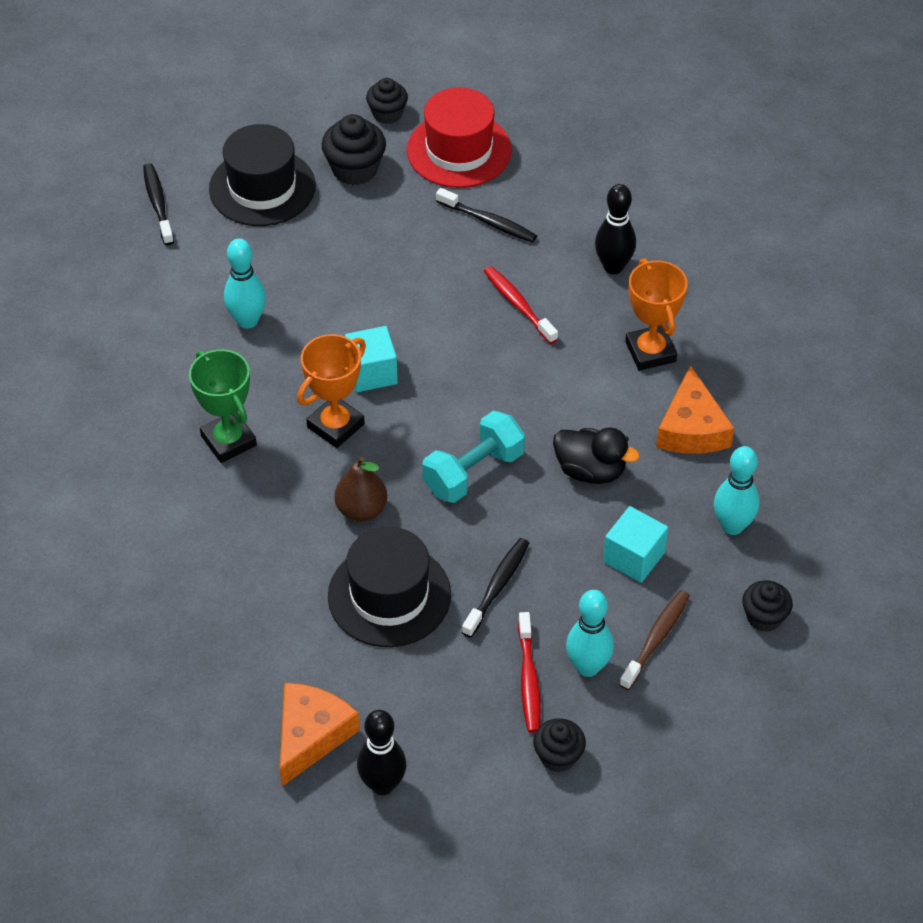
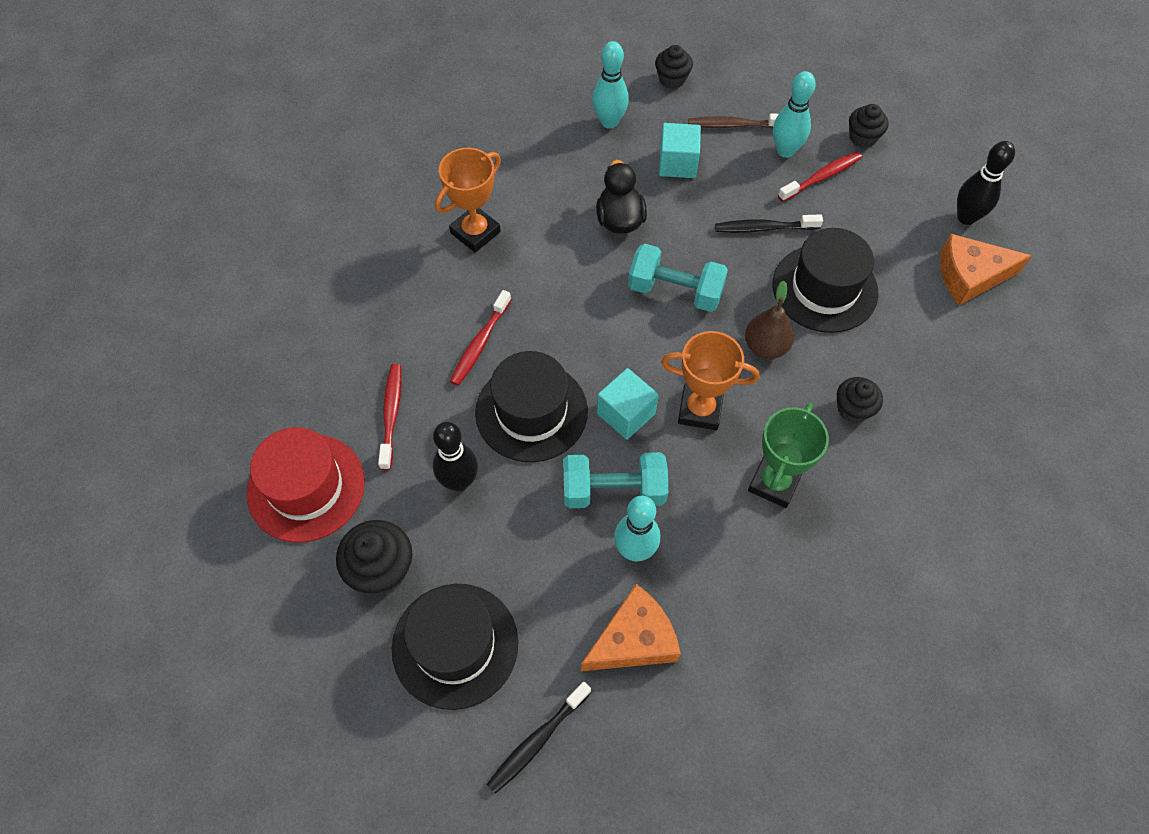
camera: 120 degrees left, 10 degrees up
(308, 331) = (613, 490): none -> turquoise dumbbell
(387, 114) = (282, 583): black cupcake -> black cupcake (853, 409)
(423, 311) = (531, 411): none -> black hat
(488, 222) = (391, 414): black toothbrush -> red toothbrush
(613, 267) = (394, 296): black bowling pin -> black bowling pin (459, 481)
(691, 428) = (536, 177): orange cheese -> orange cheese (634, 639)

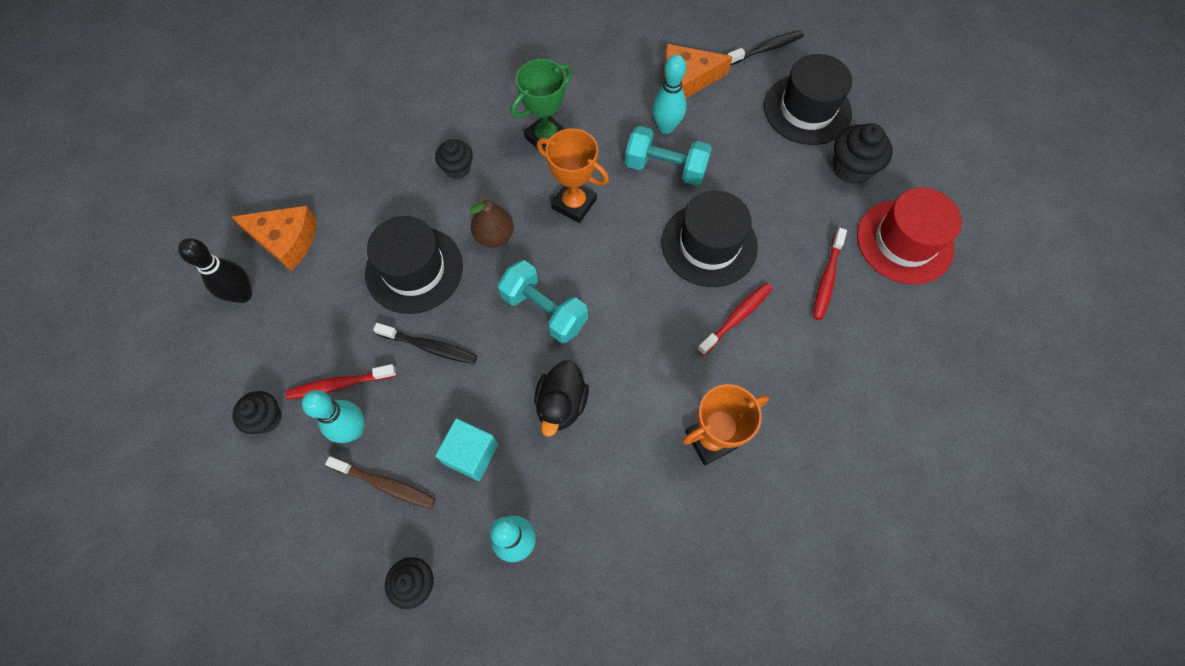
camera: 160 degrees left, 5 degrees up
(459, 481) = (781, 209): black bowling pin -> none
(626, 414) = (633, 219): turquoise cube -> none

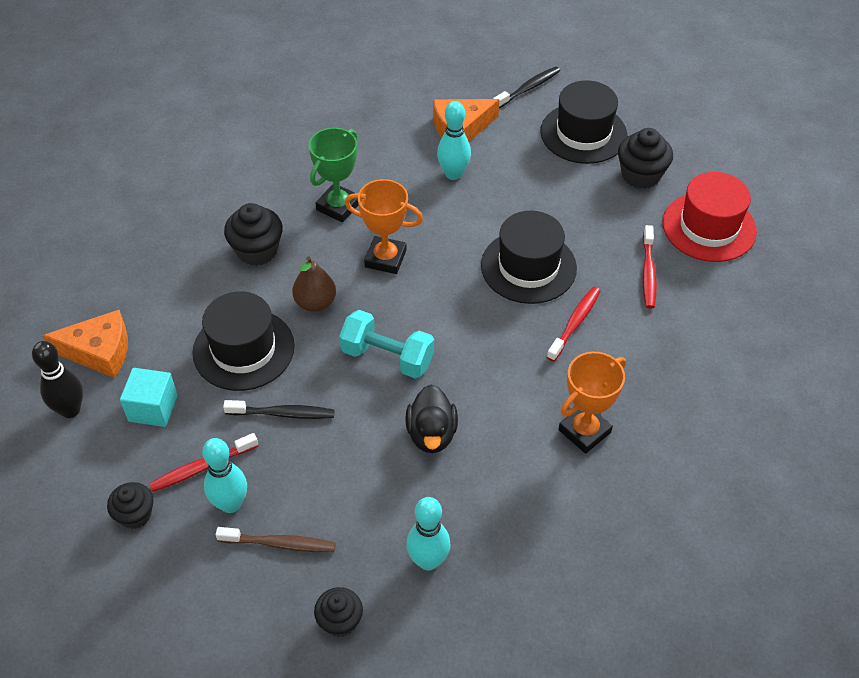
camera: 15 degrees left, 15 degrees down
(457, 168) = (257, 250): black cupcake -> black cupcake, size x1.51
(471, 454) = (357, 497): turquoise cube -> turquoise cube (153, 408)
(665, 168) = (465, 210): turquoise dumbbell -> none

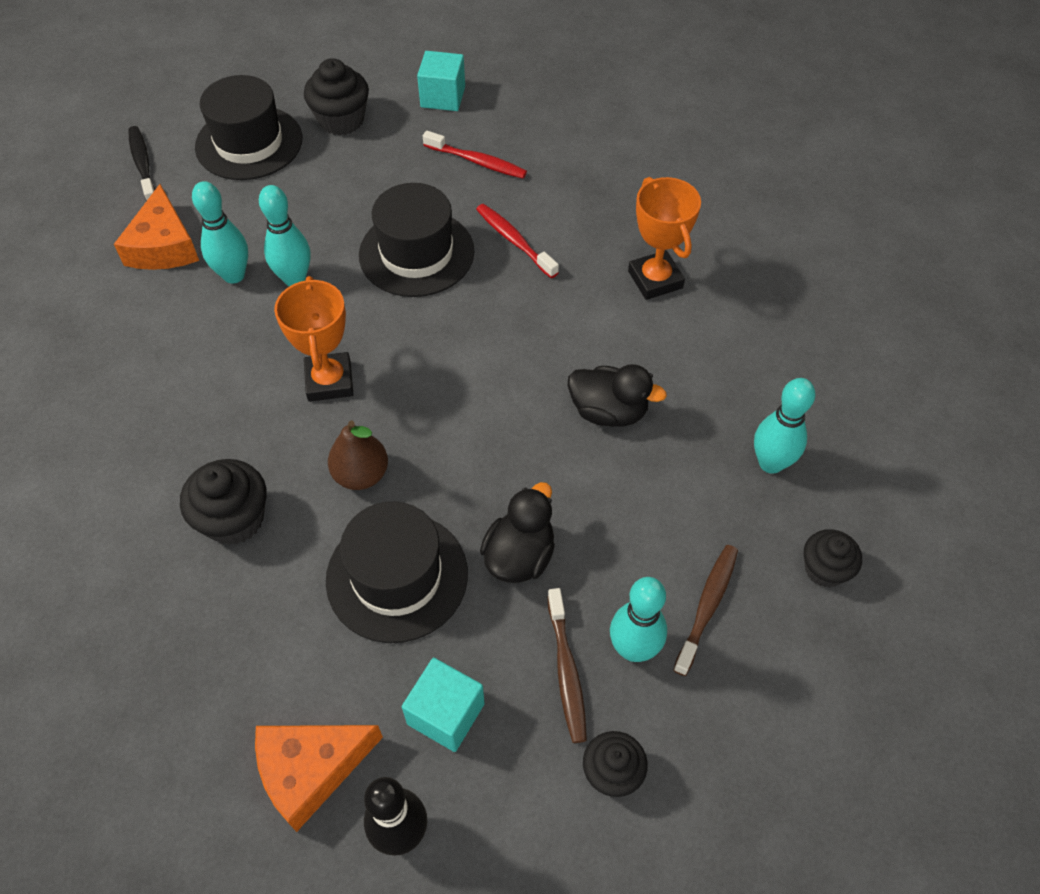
camera: 70 degrees left, 5 degrees up
(99, 351) = (310, 770): orange cheese -> orange cheese turned 135 degrees counterclockwise
(202, 467) = (566, 671): red toothbrush -> brown toothbrush
(283, 414) = (519, 555): black toothbrush -> black duck
(338, 206) = (212, 406): green trophy -> none
(385, 258) = (329, 381): orange trophy -> orange trophy turned 45 degrees counterclockwise
(387, 357) = (482, 422): turquoise dumbbell -> none
(467, 207) = (294, 279): none -> turquoise bowling pin
(709, 227) = (443, 97): red hat -> turquoise cube

